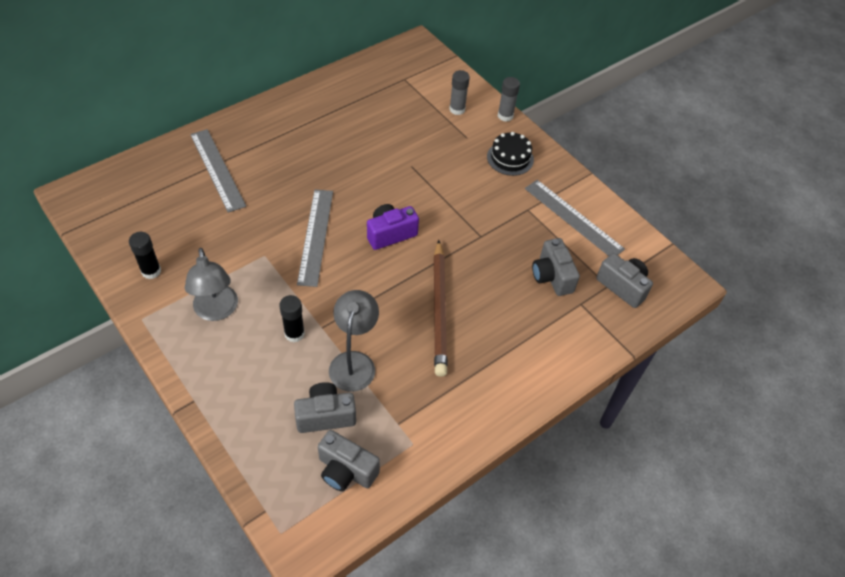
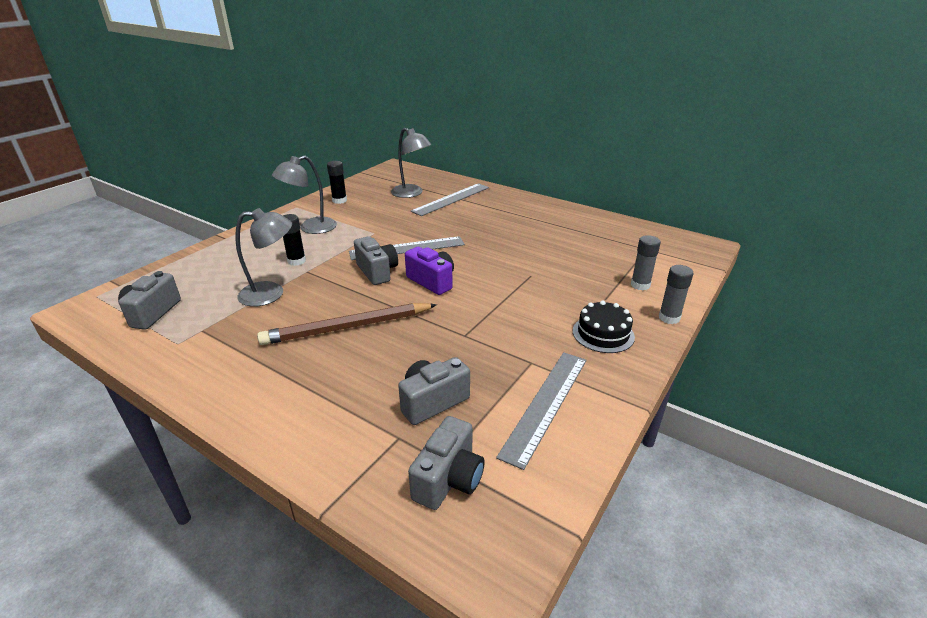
camera: 75 degrees right, 20 degrees down
(177, 199) = (411, 193): none -> grey lamp
(325, 416) = (211, 292): grey camera -> grey camera (377, 272)

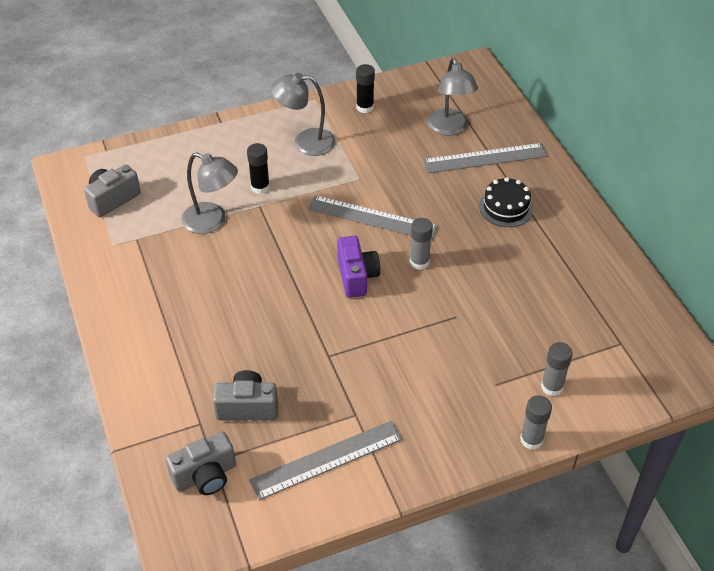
camera: 35 degrees right, 15 degrees up
(347, 327) = (244, 295): brown pencil -> none
(377, 272) = (319, 238): grey camera -> none
(469, 258) = (419, 262): none -> grey glue stick
(603, 334) = (448, 421): black cake -> black cake (506, 207)

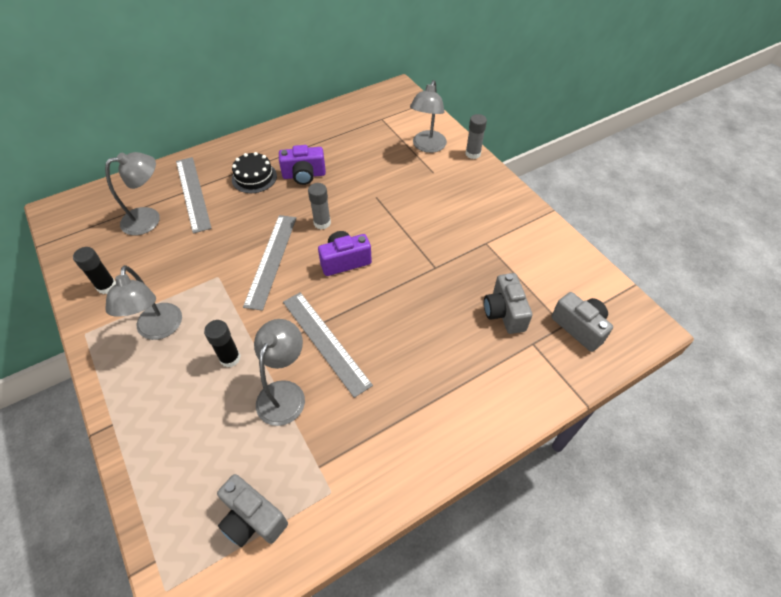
camera: 100 degrees left, 5 degrees up
(326, 459) = (531, 254): grey ruler -> grey ruler (325, 342)
(504, 251) = (304, 175): none -> purple camera
(552, 387) = (427, 147): grey glue stick -> grey lamp

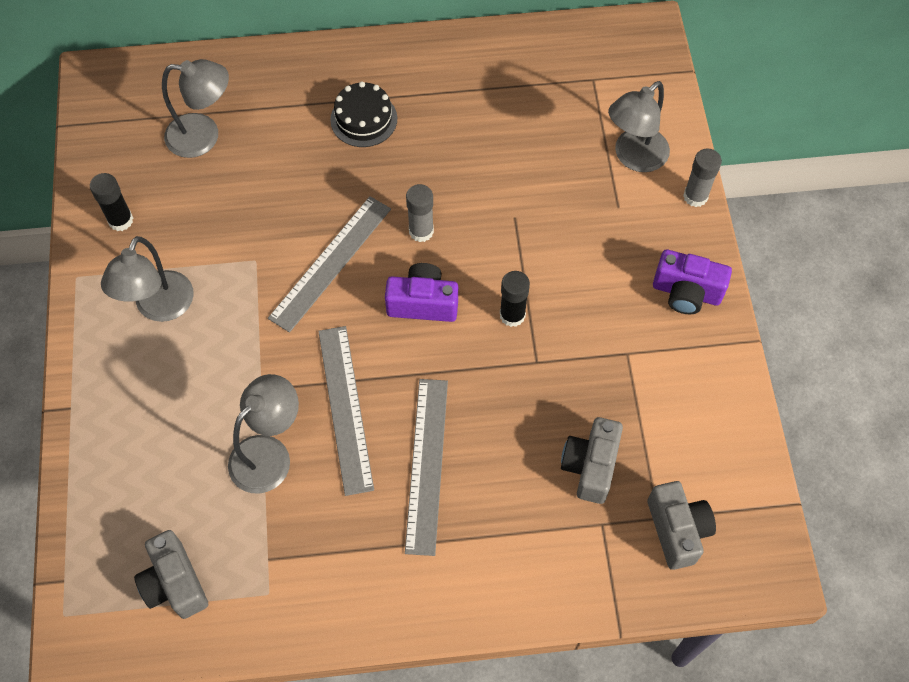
camera: 25 degrees right, 10 degrees up
(193, 193) = (273, 115): grey ruler -> grey ruler (427, 464)
(230, 358) = (226, 381): black glue stick -> black glue stick (512, 315)
(304, 175) = (432, 141): purple camera -> purple camera (686, 293)

